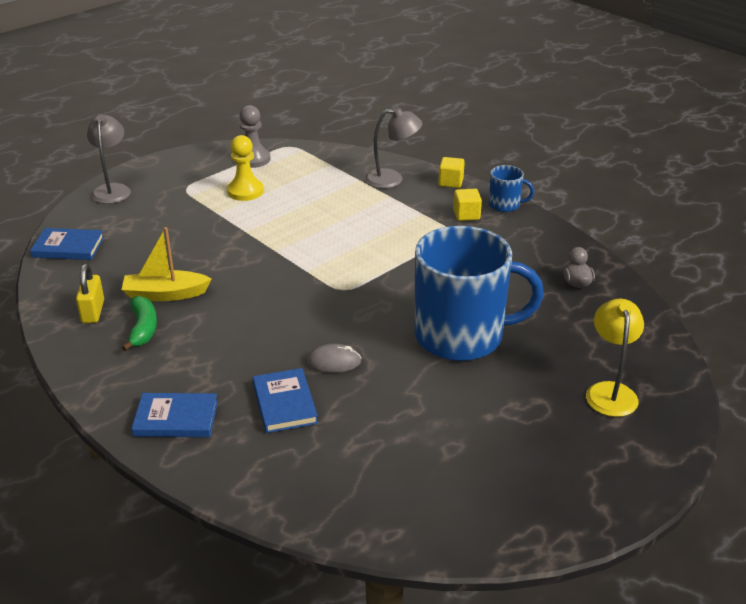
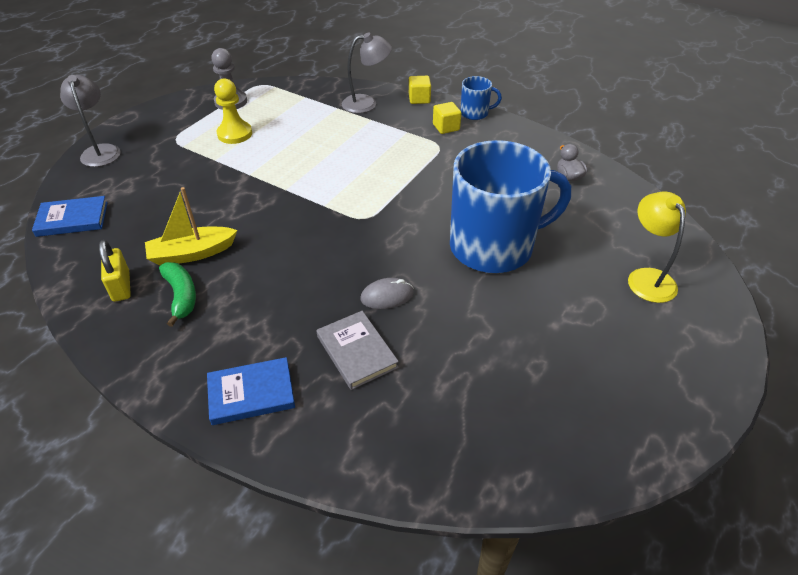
camera: 15 degrees left, 10 degrees up
(284, 403) = (357, 352): blue book -> grey book

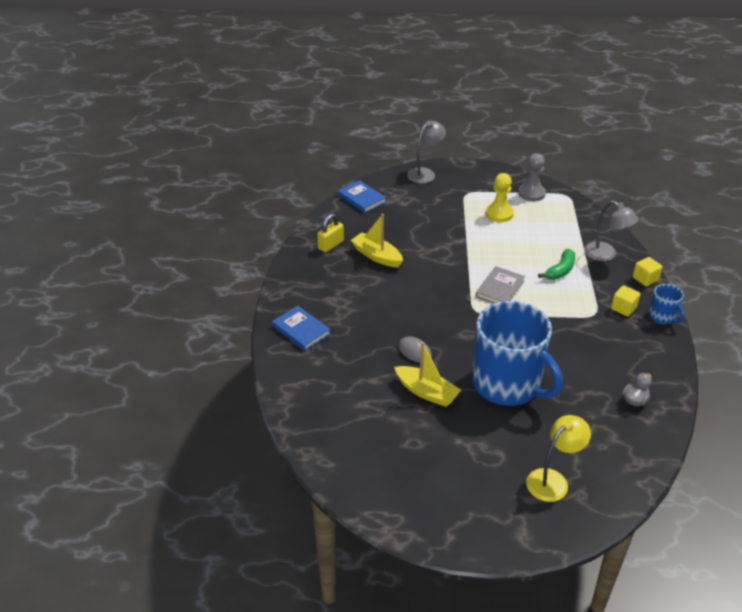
camera: 60 degrees right, 5 degrees down
(181, 296) = (343, 270): green banana -> green banana (560, 270)
(357, 352) = (360, 357): grey book -> grey book (500, 289)
(461, 316) = (426, 392): none -> yellow boat

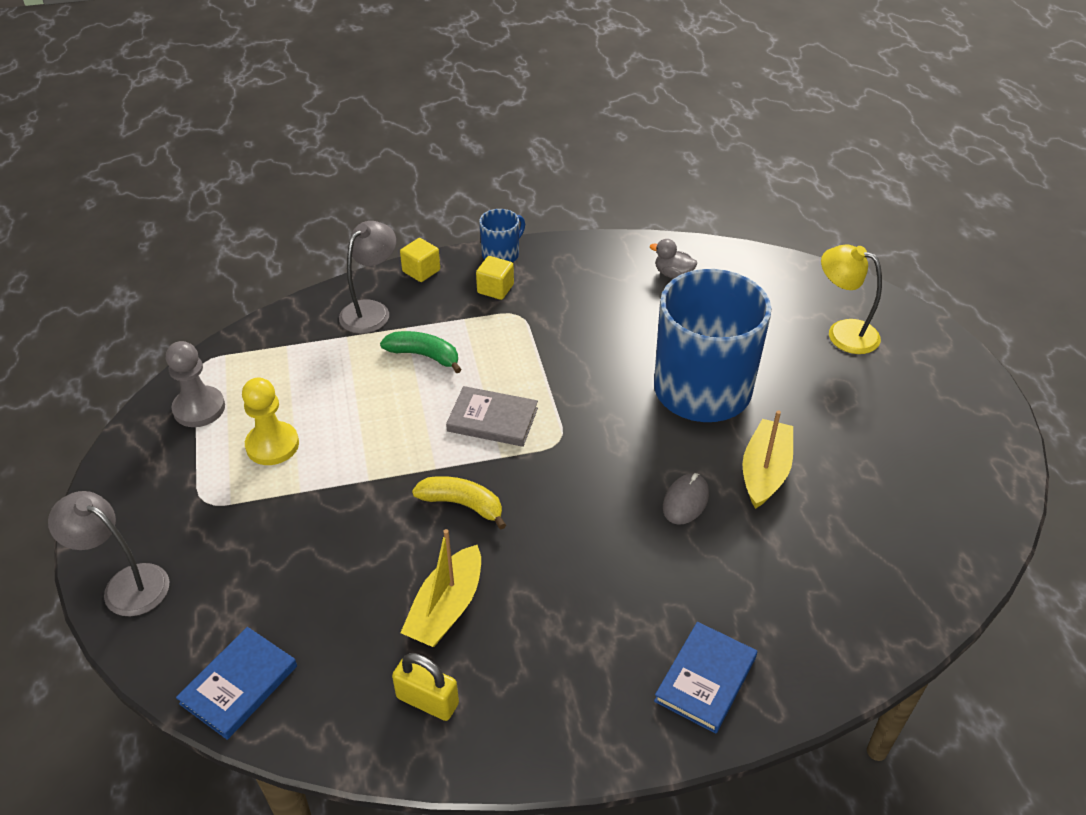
camera: 105 degrees left, 5 degrees up
(439, 269) = (462, 504): none -> yellow banana

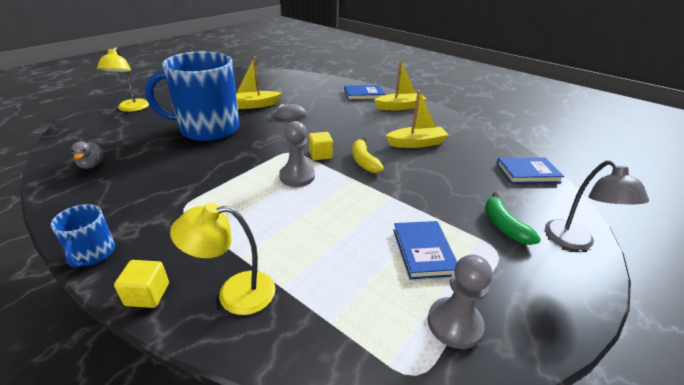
camera: 130 degrees left, 10 degrees down
(272, 445) = (423, 251): yellow pawn -> blue book
(371, 310) = (234, 293): grey lamp -> yellow lamp
(424, 355) = (266, 230): green banana -> green banana (504, 226)
(427, 701) = (453, 132): yellow padlock -> none
(492, 419) = (297, 176): grey book -> grey pawn
(495, 289) = (153, 233): yellow cube -> yellow cube (320, 155)
(501, 254) = (93, 254): blue mug -> blue mug turned 105 degrees counterclockwise
(595, 700) = (400, 107): none -> yellow boat

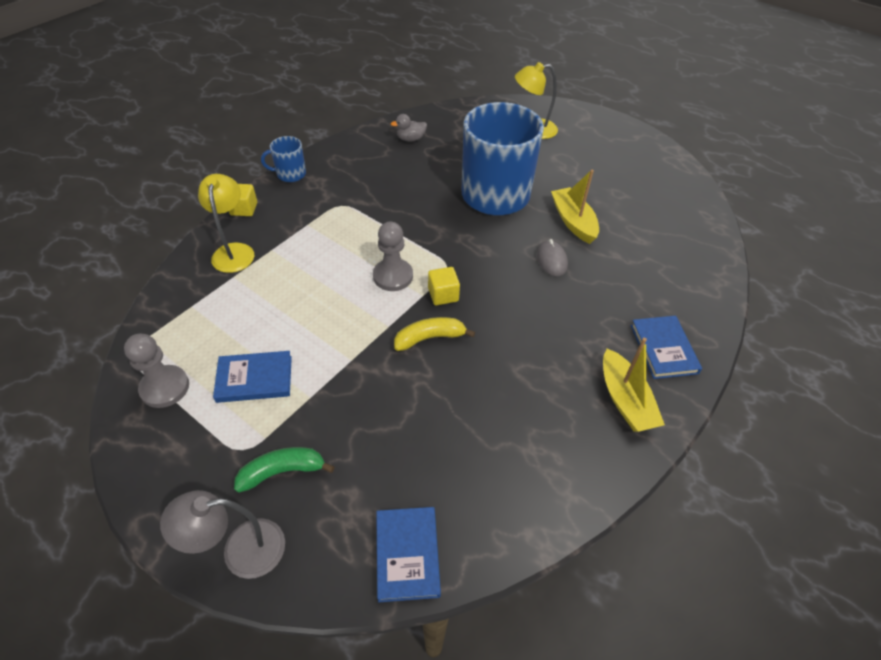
camera: 90 degrees right, 15 degrees up
(416, 143) = (488, 406): yellow boat -> none

